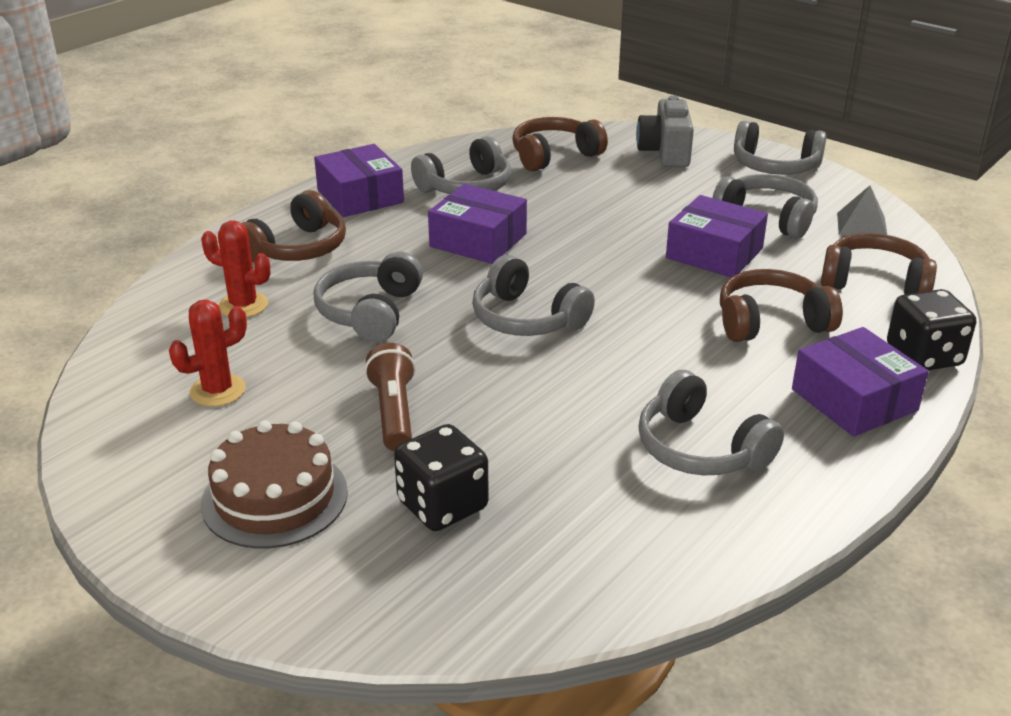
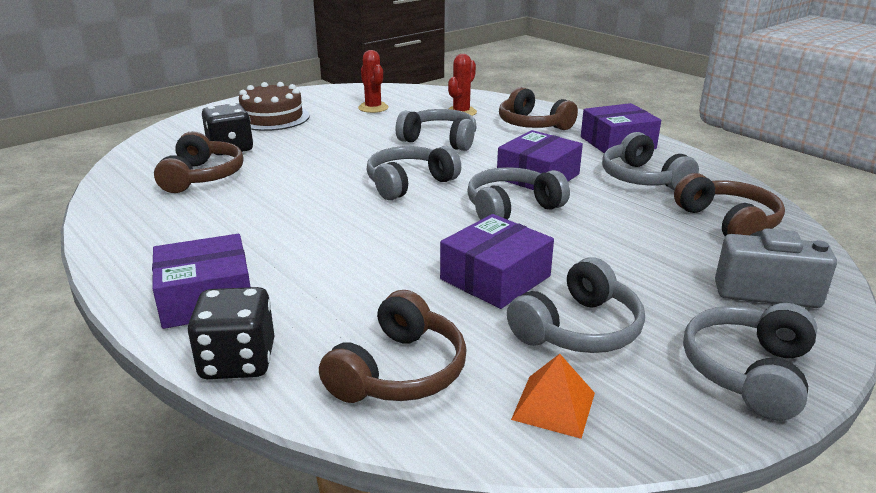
camera: 100 degrees right, 5 degrees down
(393, 412) = (323, 142): brown flashlight -> none
(700, 448) = (209, 222): grey headphones -> grey headphones (511, 208)
(771, 322) = (351, 283): brown headphones -> brown headphones (202, 177)
(862, 225) = (553, 406): grey pyramid -> orange pyramid

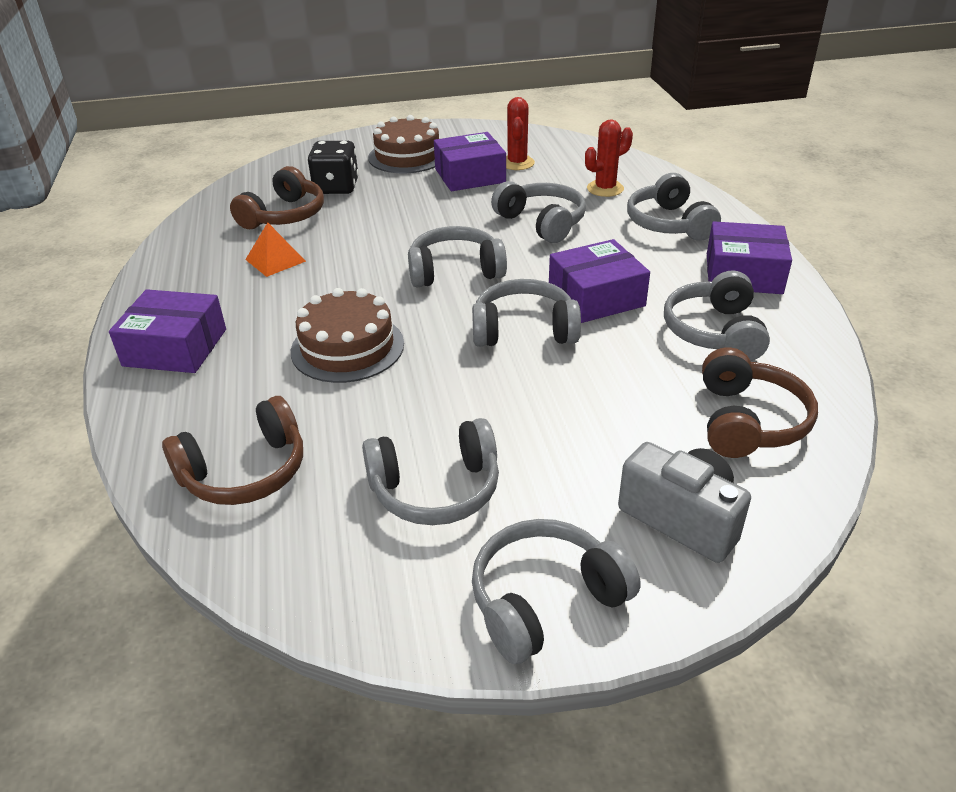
camera: 30 degrees right, 10 degrees up
(238, 361) = (144, 415): black dice -> none
(381, 255) = (347, 347): none -> brown cake
(495, 277) = (421, 406): purple box -> purple box (470, 175)
(533, 124) = (669, 224): brown headphones -> grey headphones
(553, 406) = (329, 555): orange pyramid -> orange pyramid (275, 260)

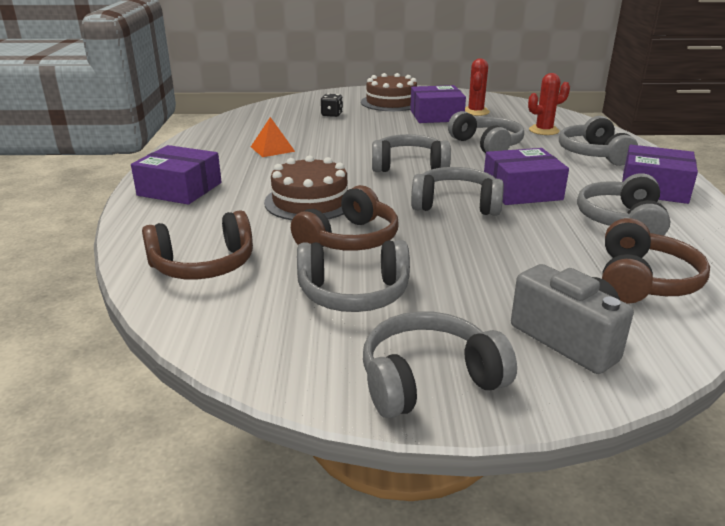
camera: 10 degrees right, 10 degrees down
(284, 215) = (288, 126): brown headphones -> brown headphones (350, 239)
(336, 187) = (332, 114): black dice -> black dice, size x0.59

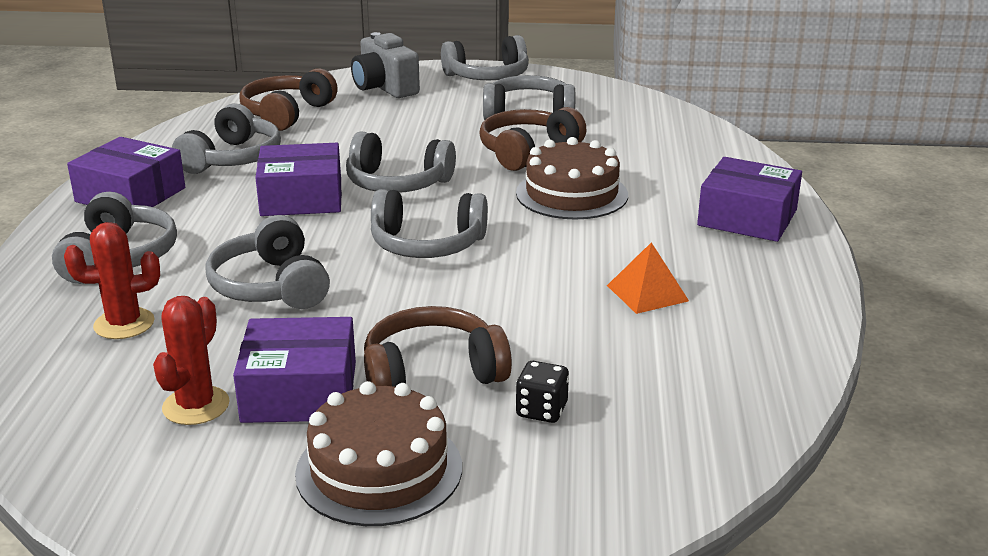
camera: 175 degrees left, 0 degrees up
(204, 265) = (662, 136): brown headphones -> brown headphones (432, 373)

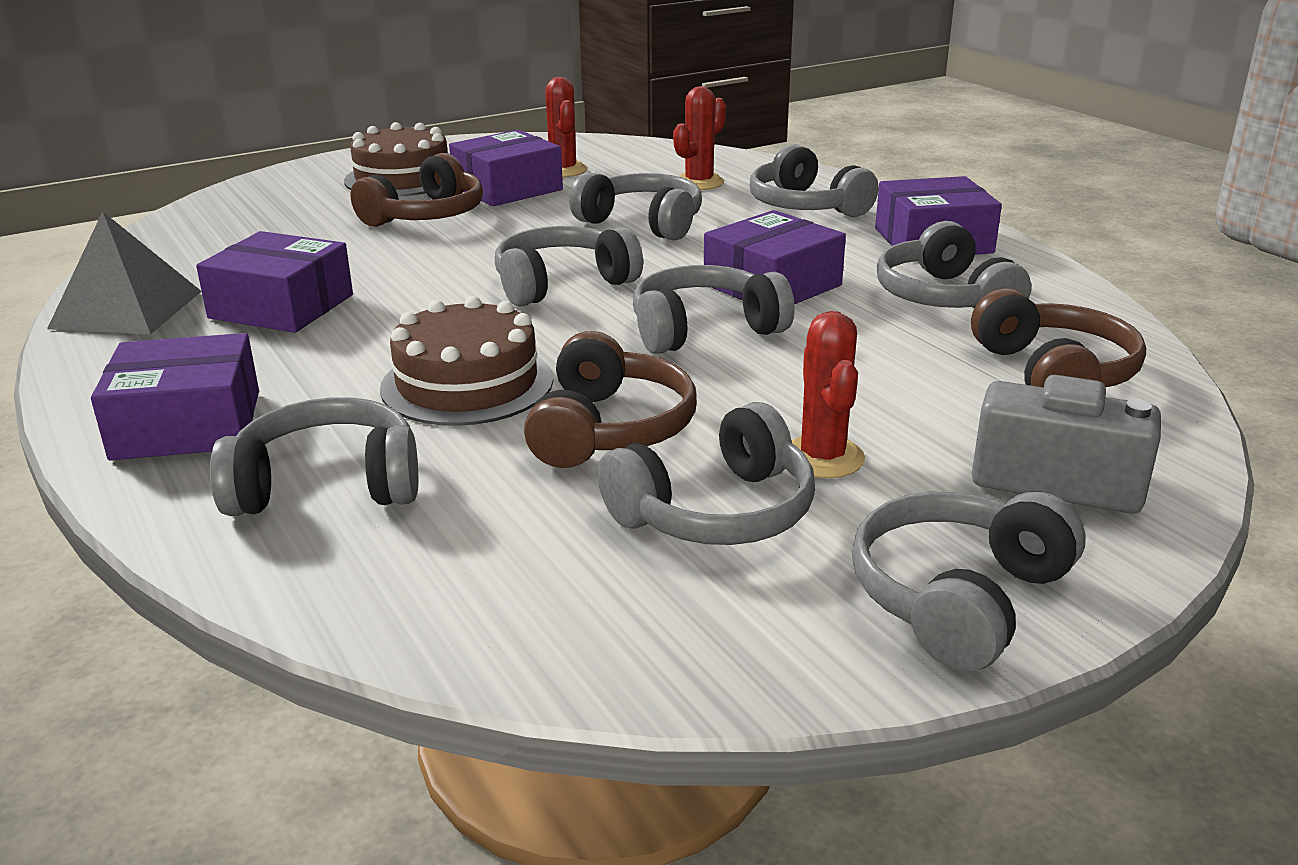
camera: 145 degrees right, 0 degrees up
(455, 117) = (823, 457): none -> red cactus
(541, 410) = (319, 220): black dice -> none
(647, 293) = (281, 306): orange pyramid -> purple box
(685, 167) = (327, 485): none -> grey headphones
(776, 333) = (127, 309): none -> grey pyramid

